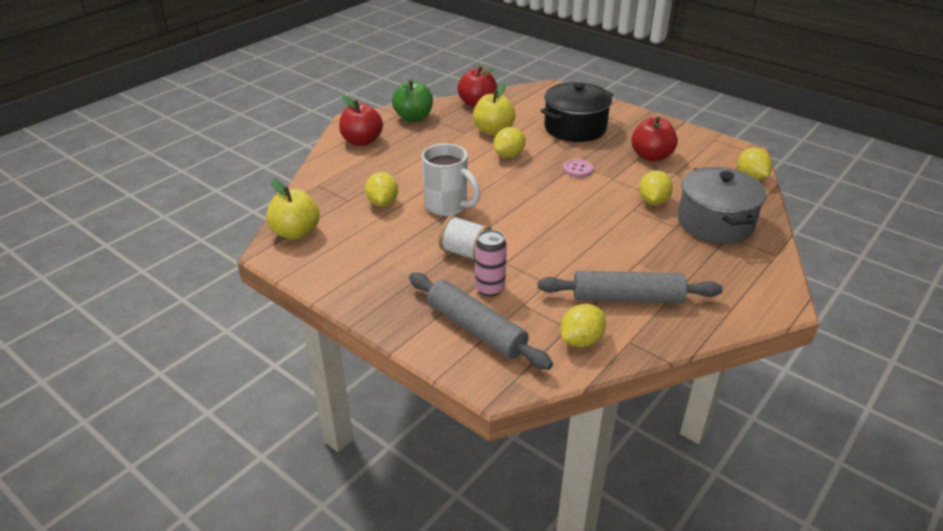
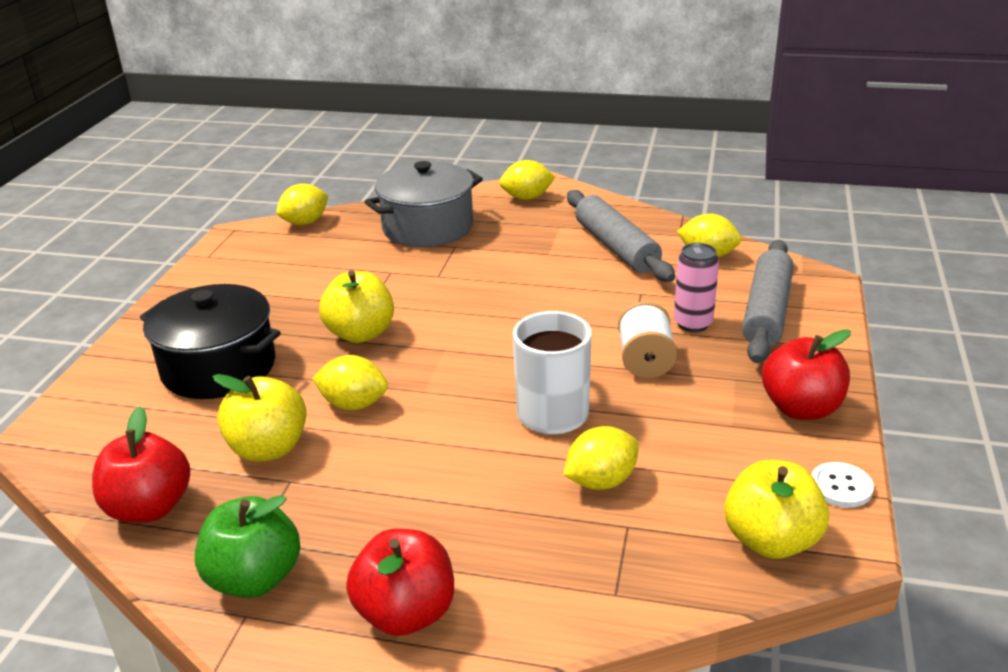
camera: 115 degrees left, 5 degrees down
(299, 270) = (841, 487): none -> white button
(578, 169) = (360, 333): pink button -> yellow apple
(651, 156) = (286, 288): red apple -> red apple (801, 408)
(653, 201) = (409, 267): yellow lemon -> yellow lemon (527, 198)

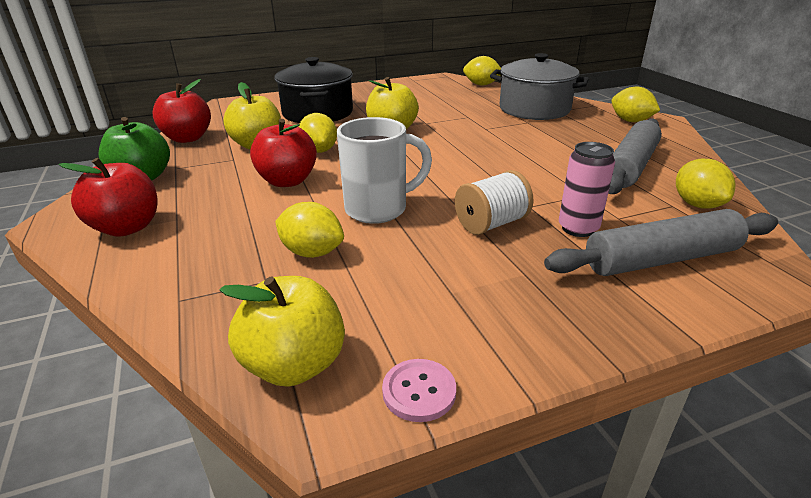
camera: 55 degrees right, 0 degrees up
(801, 408) = (526, 326): red apple -> red apple (287, 181)
(841, 487) = (419, 391): white button -> pink button

